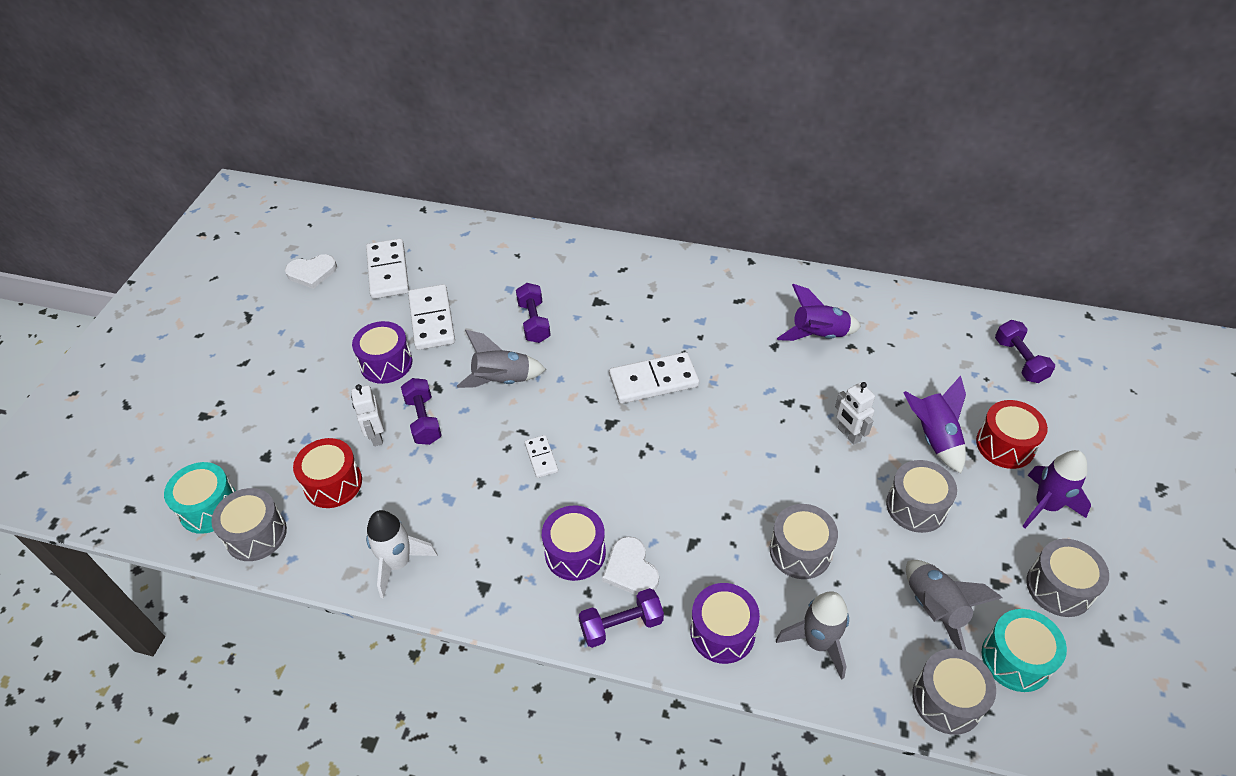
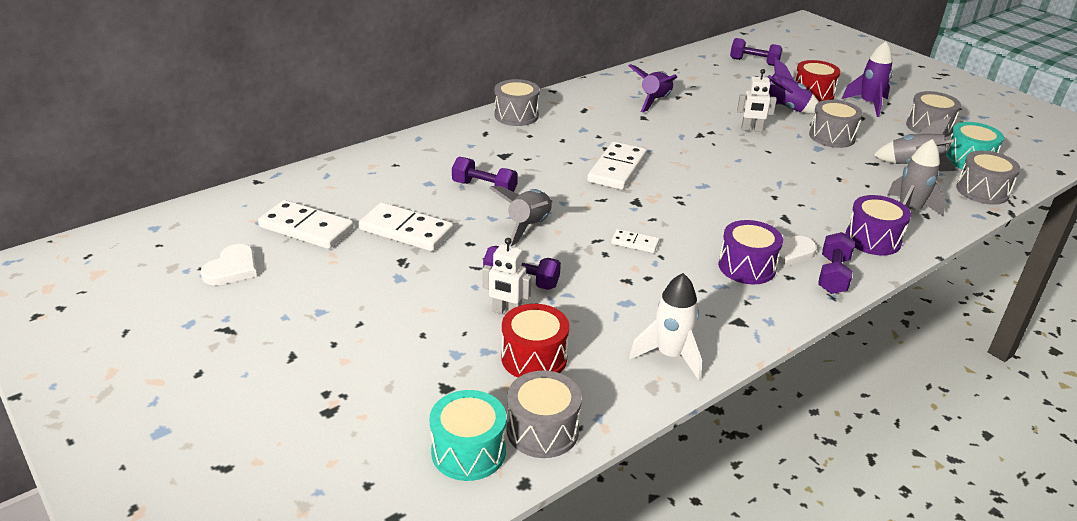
camera: 55 degrees left, 15 degrees down
(386, 363) = (424, 273): purple drum -> none
(800, 551) = (830, 185): grey drum -> grey drum (516, 115)

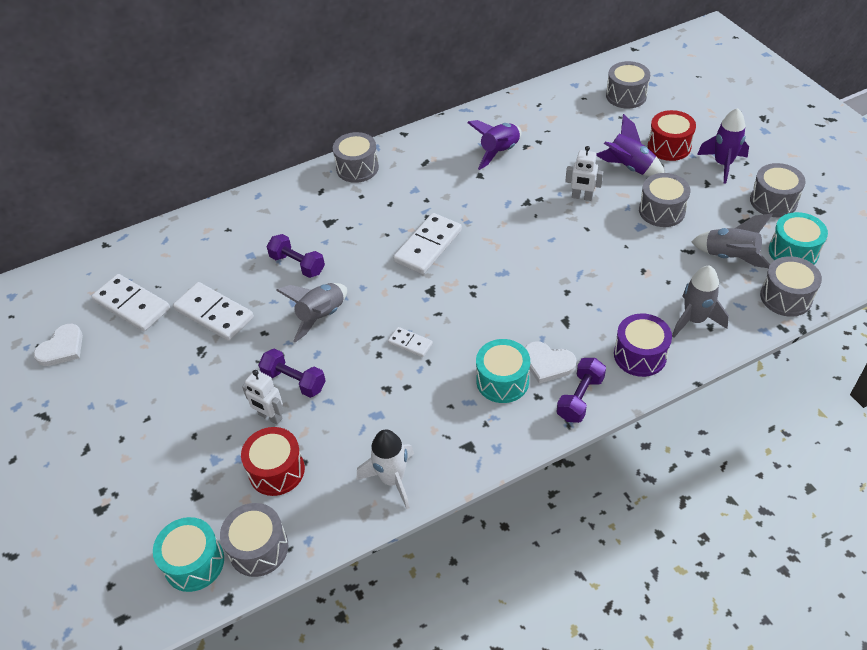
camera: 15 degrees right, 15 degrees up
(747, 267) = (502, 381): purple drum -> turquoise drum
(754, 62) = (626, 96): purple dumbbell -> grey drum

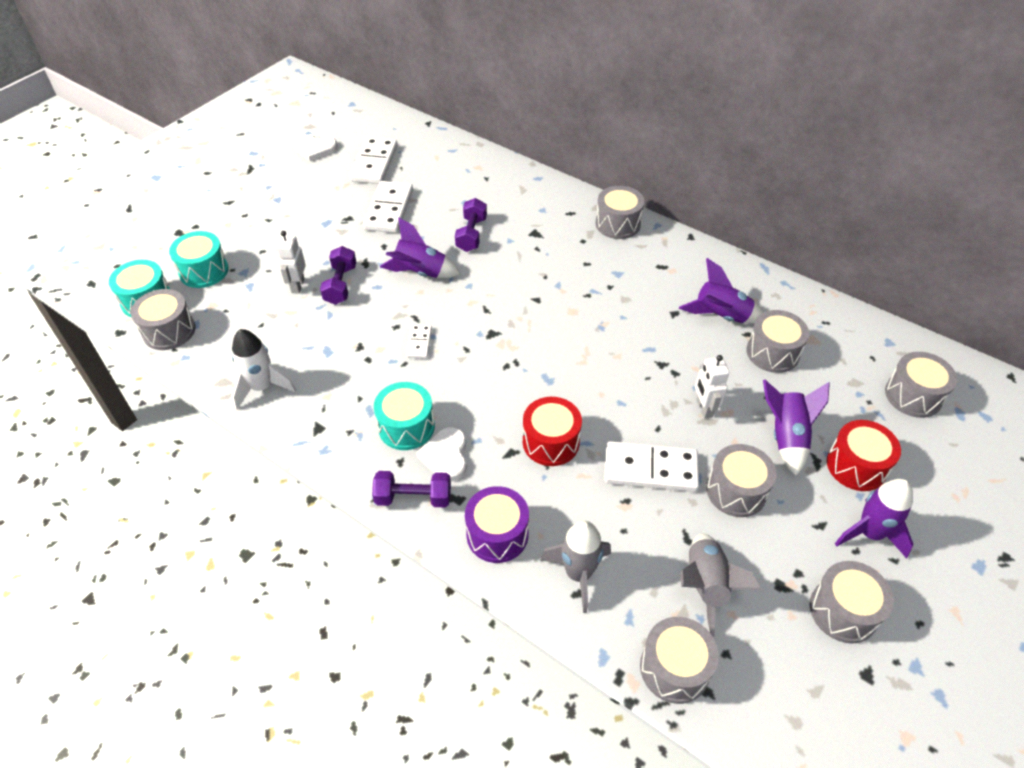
camera: 60 degrees right, 0 degrees up
(276, 470) = (245, 311): red drum -> red drum (551, 442)
(321, 316) = (420, 273): grey rocket -> purple rocket
(428, 246) = (548, 310): white domino -> white domino (650, 469)
(551, 141) = (772, 352): none -> grey drum
(793, 252) = (763, 658): turquoise drum -> turquoise drum (204, 271)

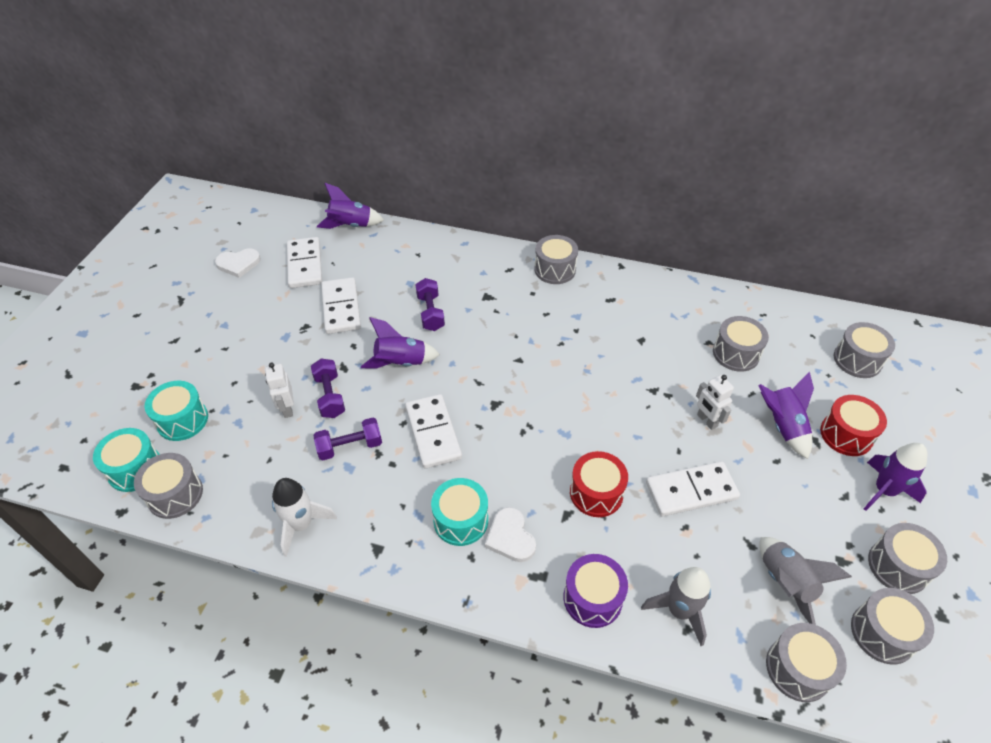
camera: 20 degrees left, 0 degrees up
(413, 498) = (501, 589): purple dumbbell -> purple dumbbell (350, 446)
(419, 343) = (433, 433): white domino -> white domino, size x1.94
(721, 316) = (680, 332): purple rocket -> purple rocket (351, 226)
(736, 491) = (767, 488): grey drum -> grey drum (882, 633)

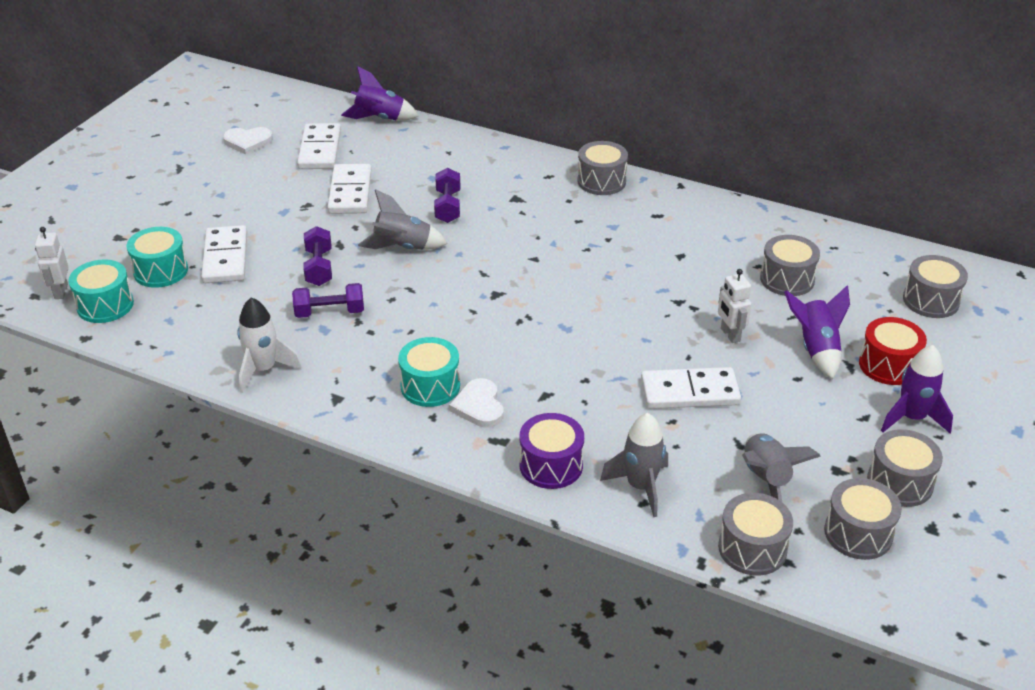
camera: 10 degrees right, 10 degrees down
(175, 494) = (141, 330): grey drum -> none
(287, 409) = (271, 273): white robot -> white robot (60, 291)
(400, 363) = (402, 247): purple rocket -> grey rocket
(433, 433) = (421, 311): white domino -> white domino (225, 258)
(596, 493) = (583, 381): red drum -> none

